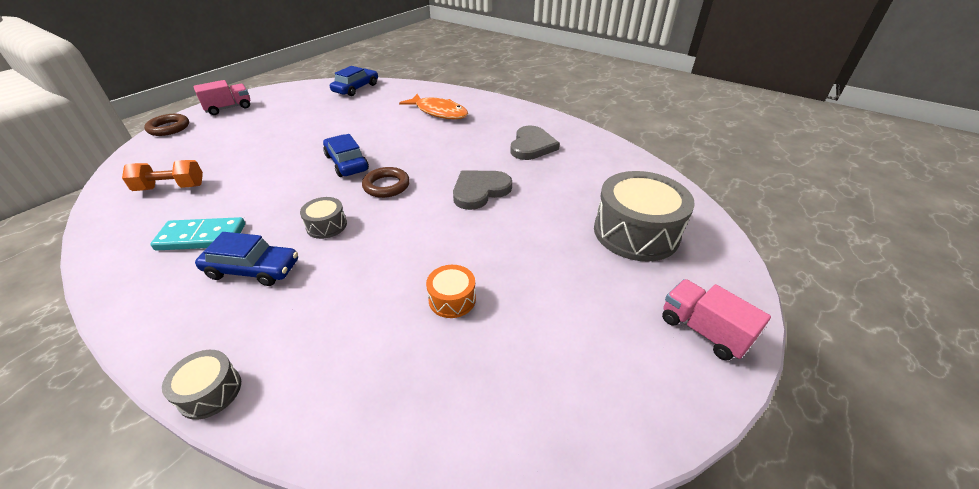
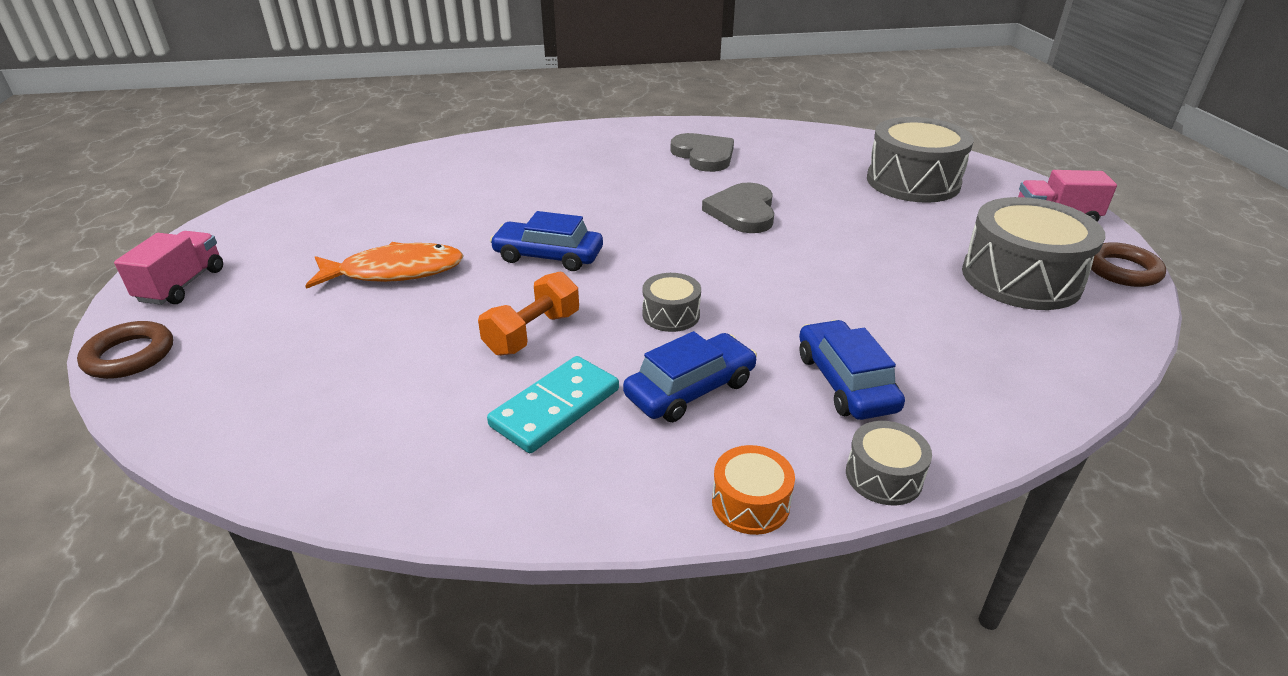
camera: 45 degrees left, 5 degrees down
(171, 188) = (362, 401): orange dumbbell -> orange dumbbell (532, 333)
(356, 88) = (351, 181): blue car -> blue car (845, 382)
(386, 186) = (646, 252): brown ring -> brown ring (1122, 270)
(439, 112) = (535, 164): orange fish -> orange fish (395, 272)
(452, 299) = (899, 294): orange drum -> orange drum (750, 503)
(558, 352) = (1020, 278): none -> grey drum

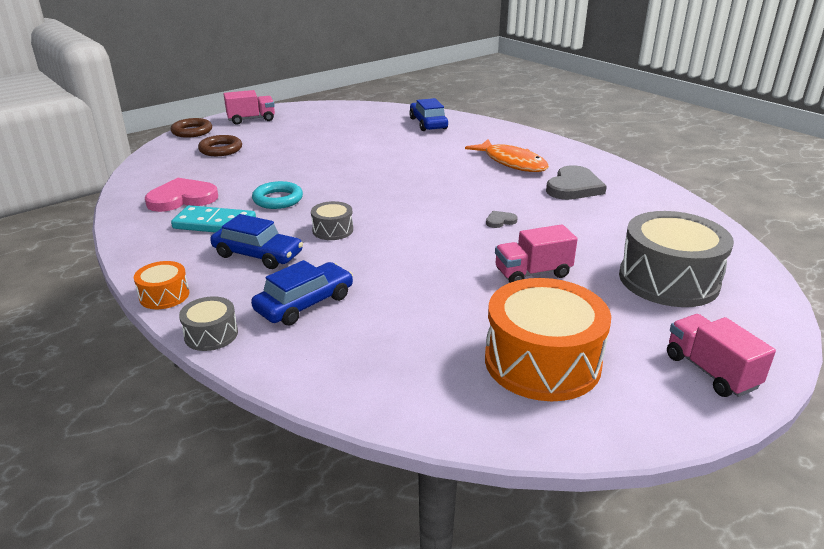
camera: 60 degrees right, 5 degrees down
(395, 272) = (305, 152): orange fish -> orange fish (512, 162)
(422, 423) = (182, 198): none -> pink heart
(532, 333) = (278, 199): orange dumbbell -> turquoise ring
(548, 256) = (363, 180): blue car -> blue car (428, 123)
(743, 212) = (500, 221): grey heart -> grey heart, size x0.46
(864, 232) = (532, 273): none -> pink truck
(1020, 278) = (542, 362): grey drum -> orange drum
(1122, 270) = (637, 426): brown ring -> brown ring (220, 149)

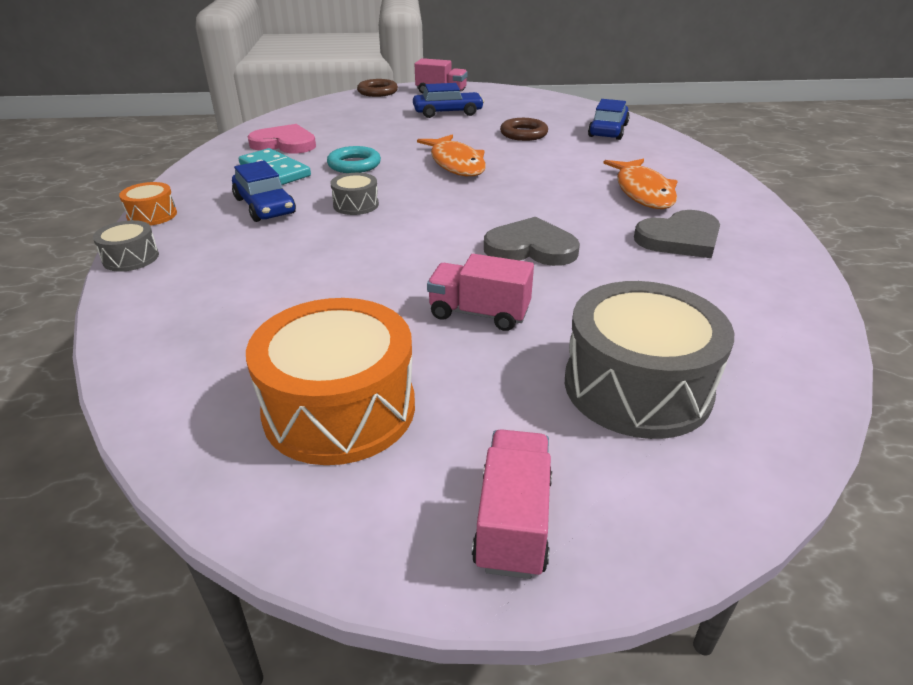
camera: 35 degrees right, 5 degrees up
(220, 149) = (376, 111): brown ring -> brown ring (523, 134)
(305, 303) = (232, 260): blue car -> blue car (448, 112)
(358, 176) = (456, 163): none -> orange fish
(500, 221) = (531, 248): grey heart -> grey heart, size x2.20

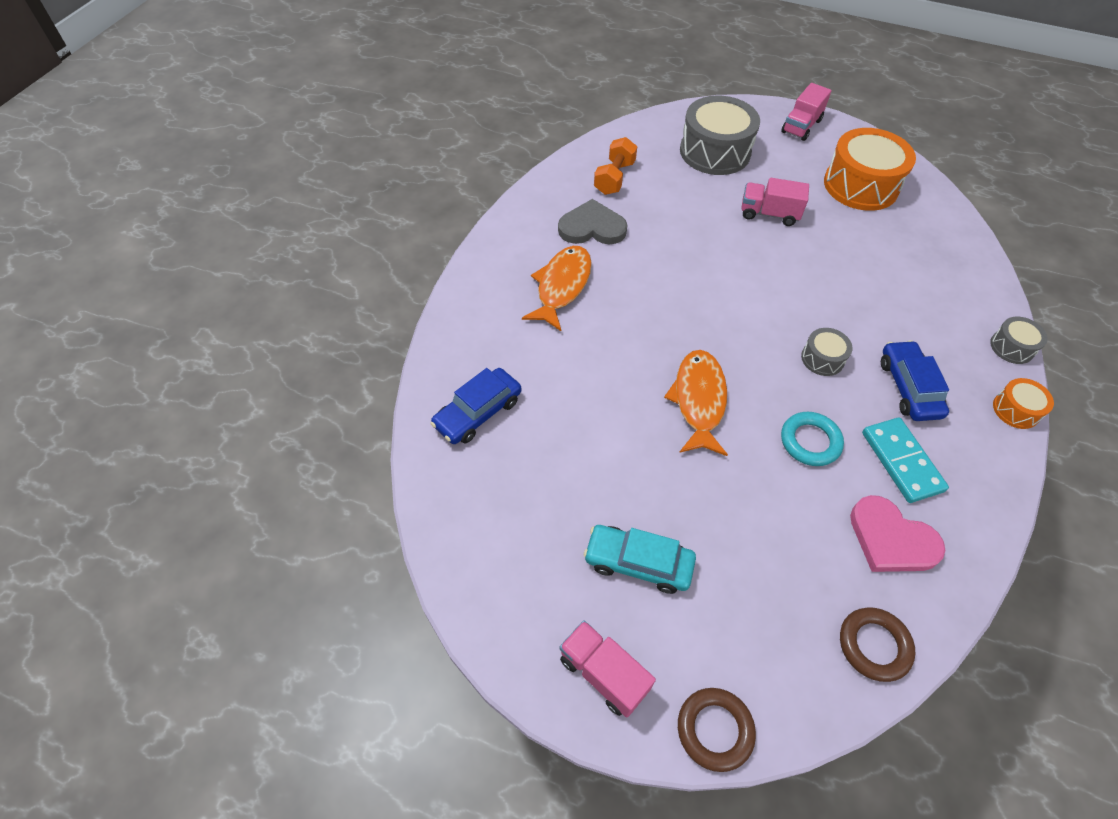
camera: 155 degrees left, 20 degrees up
(448, 112) = (638, 563): blue car -> turquoise car
(479, 313) = (769, 214): pink truck -> pink truck turned 150 degrees clockwise
(523, 134) = (581, 445): brown ring -> brown ring (874, 645)
(531, 248) = (703, 255): grey heart -> none
(730, 296) = (614, 178): none -> orange dumbbell

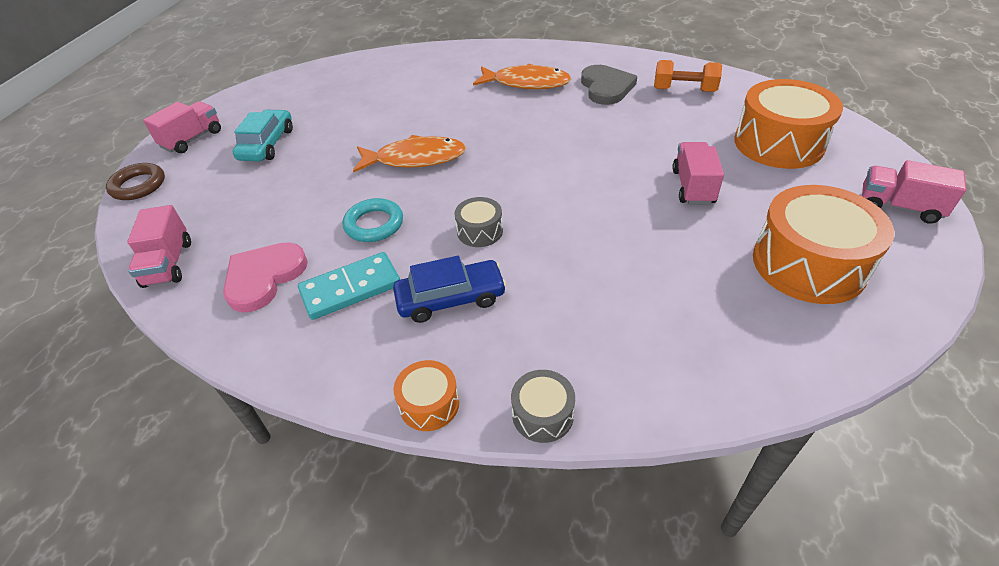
camera: 85 degrees right, 10 degrees down
(478, 412) = (394, 70): blue car -> none
(715, 152) = (778, 143): grey drum -> orange drum
(874, 645) = (168, 264): brown ring -> pink truck

